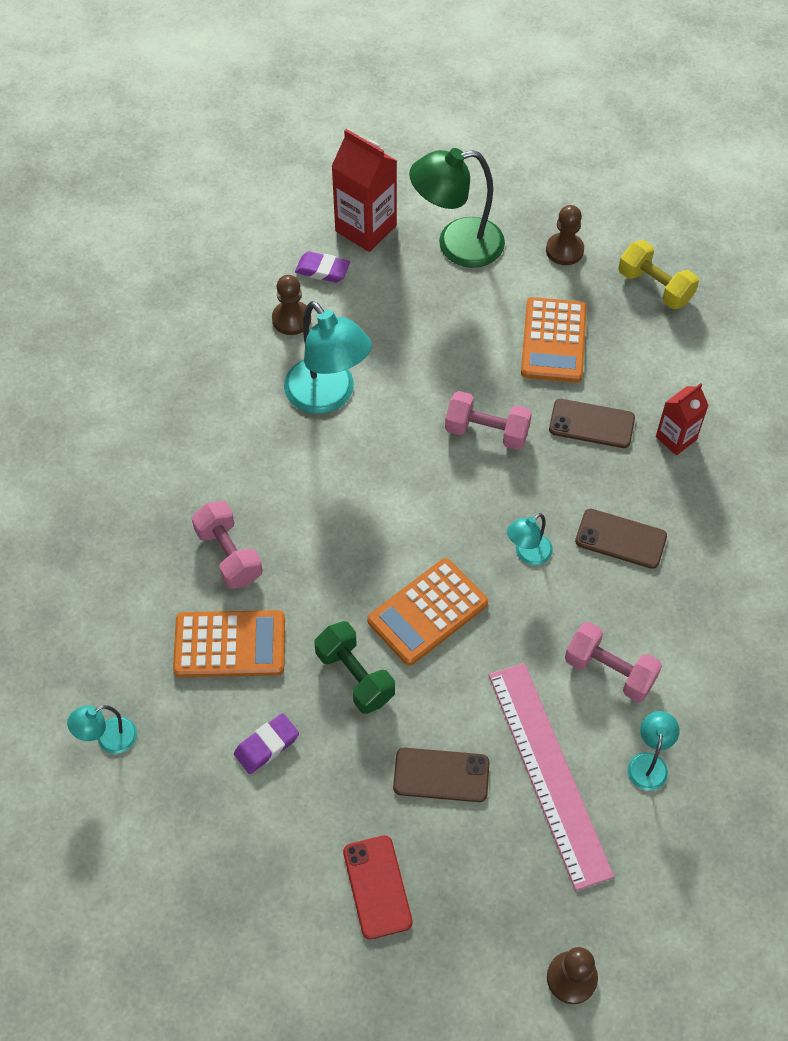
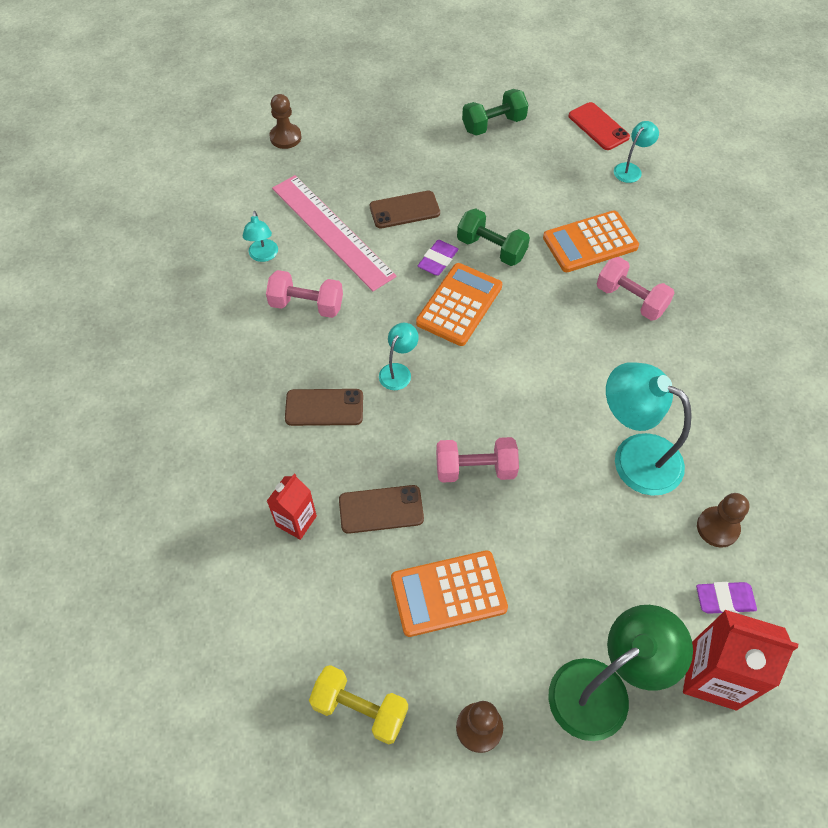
camera: 160 degrees right, 0 degrees up
(250, 891) = (493, 124): none -> green dumbbell
(266, 745) = (528, 194): purple eraser -> purple eraser (438, 260)
(377, 887) = (419, 146): red phone -> red phone (598, 127)
(554, 341) = (448, 594): orange calculator -> orange calculator turned 90 degrees counterclockwise

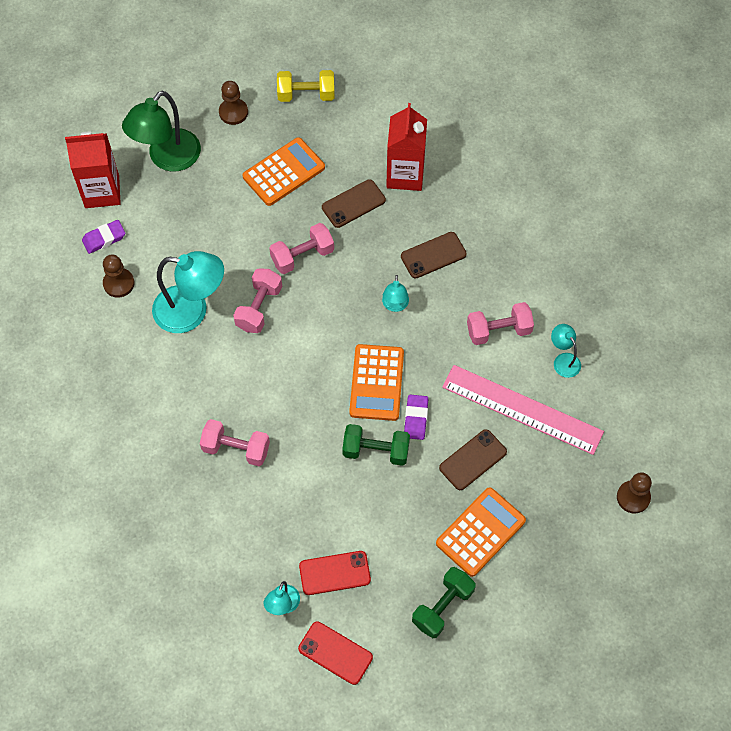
camera: 155 degrees right, 5 degrees up
(296, 521) = (405, 175): red carton -> red carton, size x1.65
(552, 429) = (259, 308): none -> pink dumbbell
(575, 175) = (334, 573): none -> red phone
(590, 242) = (291, 495): orange calculator -> orange calculator (480, 532)

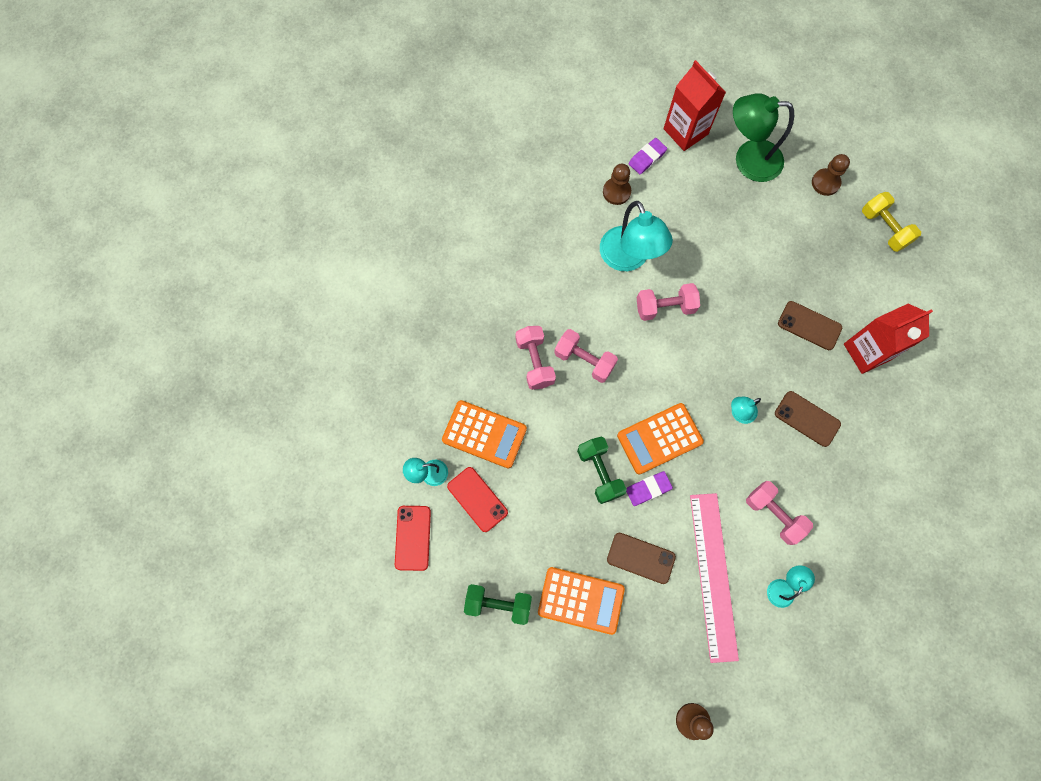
camera: 60 degrees right, 10 degrees up
(104, 238) = (647, 158): purple eraser -> purple eraser turned 75 degrees counterclockwise
(283, 172) = (799, 254): orange calculator -> orange calculator (484, 434)
(302, 256) = (733, 313): pink dumbbell -> pink dumbbell (584, 360)

